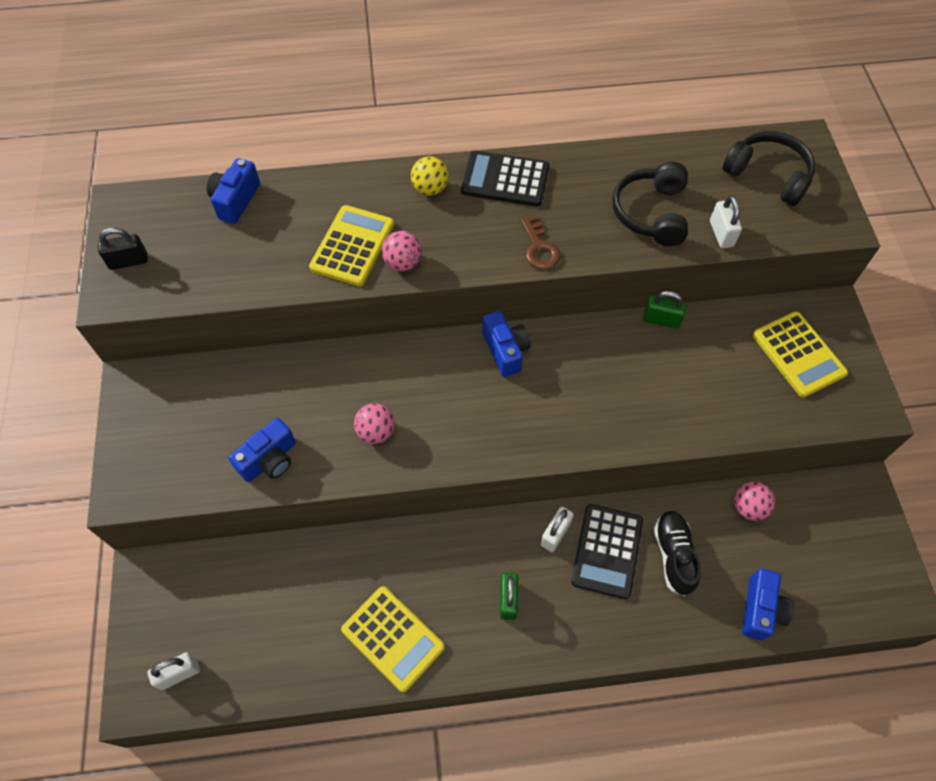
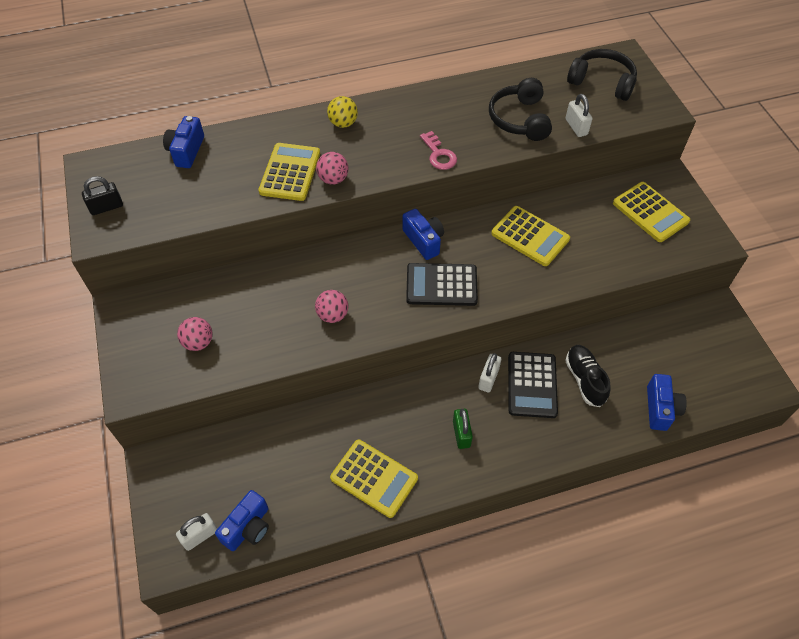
camera: 10 degrees left, 5 degrees down
(269, 460) = (249, 349): blue camera -> blue camera (248, 527)
(505, 180) = (401, 109): black calculator -> black calculator (441, 285)
(539, 248) = (439, 154): brown key -> pink key
(638, 364) = (530, 236): none -> yellow calculator
(661, 320) = (541, 202): green padlock -> none
(748, 507) = (634, 336): pink ball -> pink ball (198, 342)

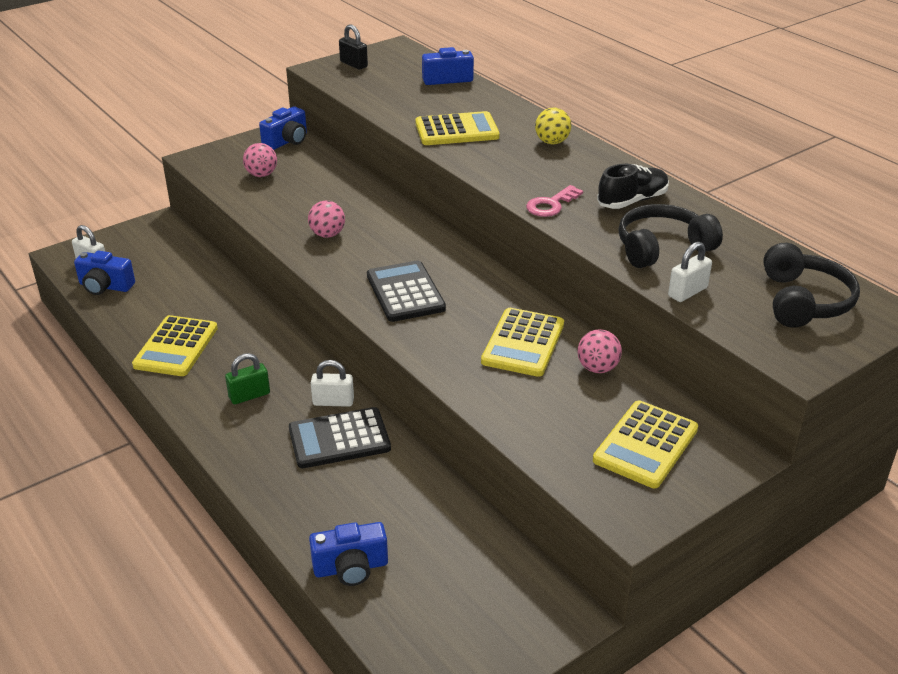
camera: 70 degrees right, 20 degrees down
(333, 179) = (464, 153): pink ball -> pink ball (597, 368)
(424, 241) = (464, 268): blue camera -> blue camera (287, 141)
(584, 380) = (367, 485): black shoe -> black shoe (632, 201)

